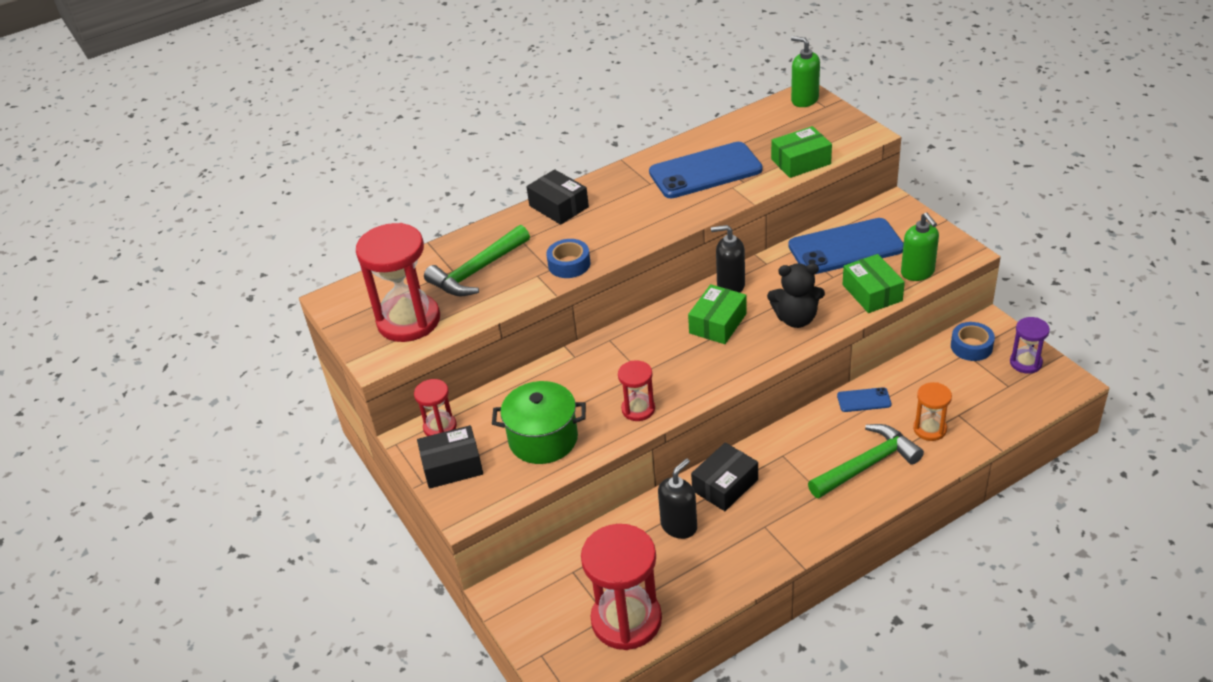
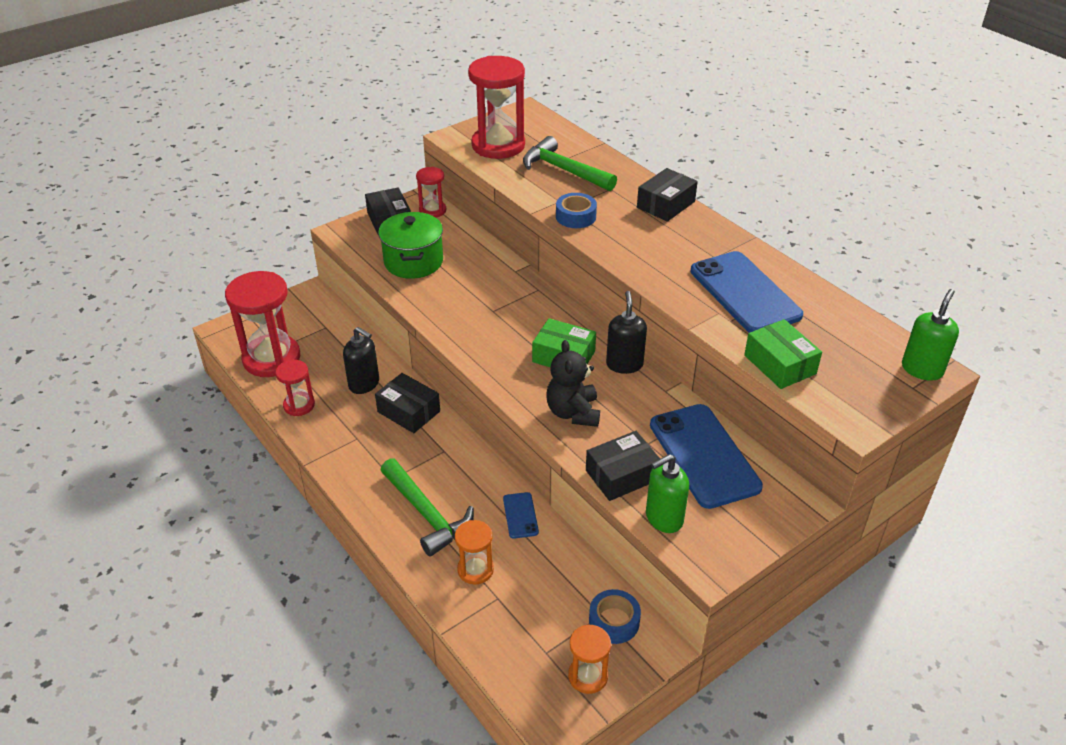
camera: 80 degrees right, 0 degrees up
(638, 409) = (445, 311): red hourglass -> red hourglass (299, 405)
(872, 293) = (622, 475): green box -> black box
(1025, 363) = (588, 676): purple hourglass -> orange hourglass

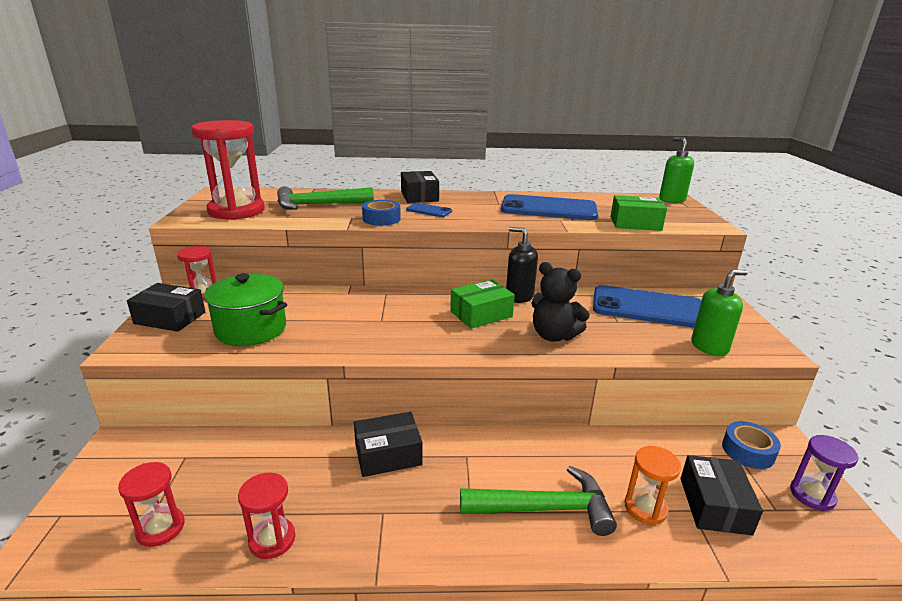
camera: 55 degrees left, 15 degrees down
(271, 358) = (160, 528): red hourglass -> red hourglass, size x0.52
(364, 384) = (310, 468): black soap dispenser -> none
(520, 515) = (590, 446): blue phone -> blue phone (429, 210)
(588, 676) = (812, 495): orange hourglass -> purple hourglass
(622, 475) = (647, 344): black box -> black box (714, 505)
(663, 518) = (709, 347): green soap dispenser -> green soap dispenser turned 120 degrees counterclockwise

